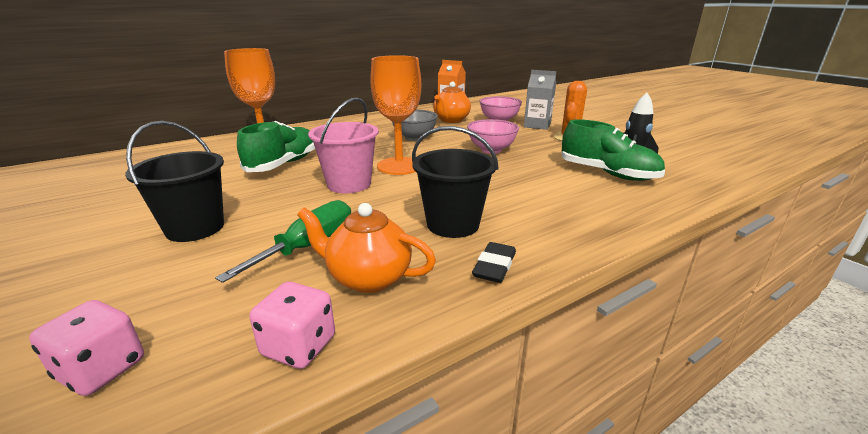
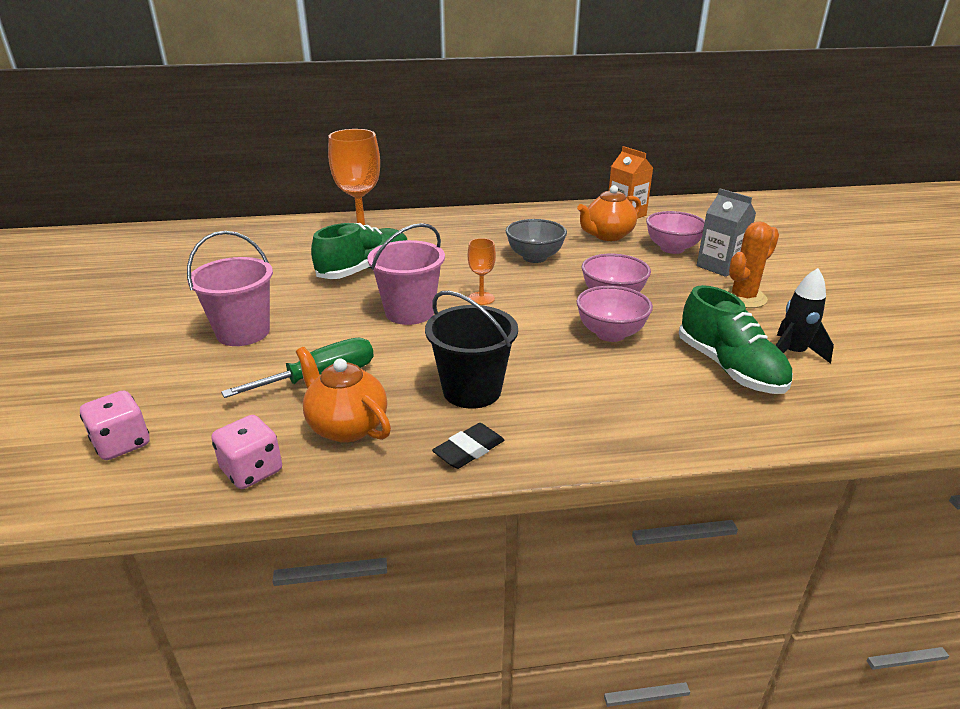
camera: 25 degrees right, 5 degrees up
(195, 228) = (243, 332): black bucket -> pink bucket
(399, 166) = (481, 298): orange goblet -> orange goblet, size x0.49
(513, 170) = (610, 334): none -> pink bowl

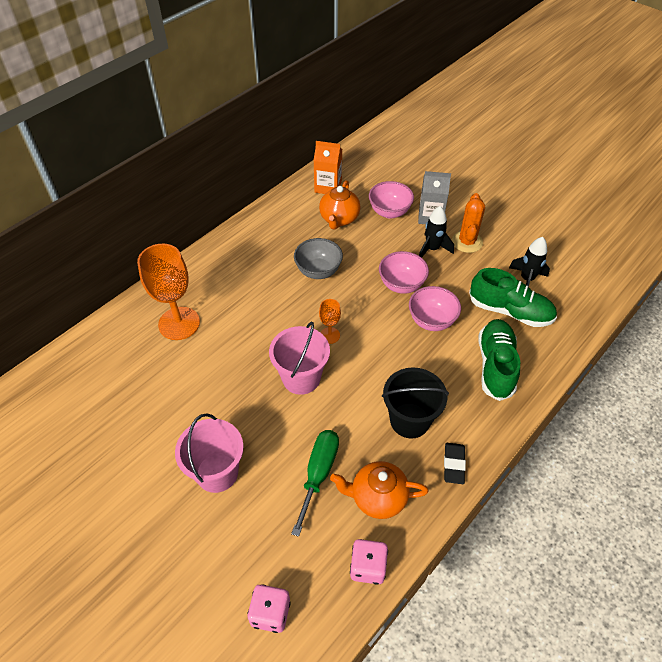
camera: 40 degrees left, 20 degrees up
(365, 270) = (221, 355): green shoe -> green shoe (495, 365)
(688, 287) = (432, 249): none -> black rocket

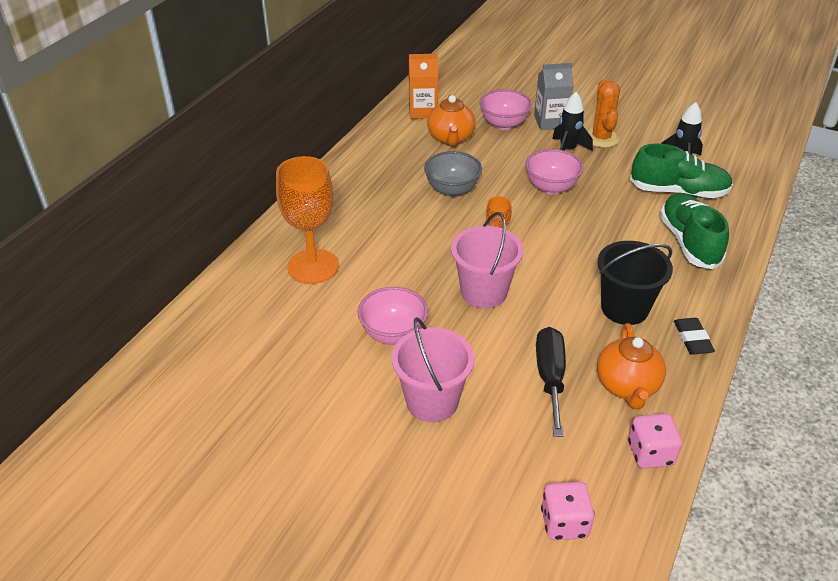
camera: 15 degrees left, 10 degrees down
(318, 473) = (550, 378): green screwdriver -> black screwdriver
(377, 497) = (627, 386): orange teapot -> orange teapot turned 75 degrees counterclockwise
(431, 321) = (600, 214): pink bowl -> pink bowl (393, 334)

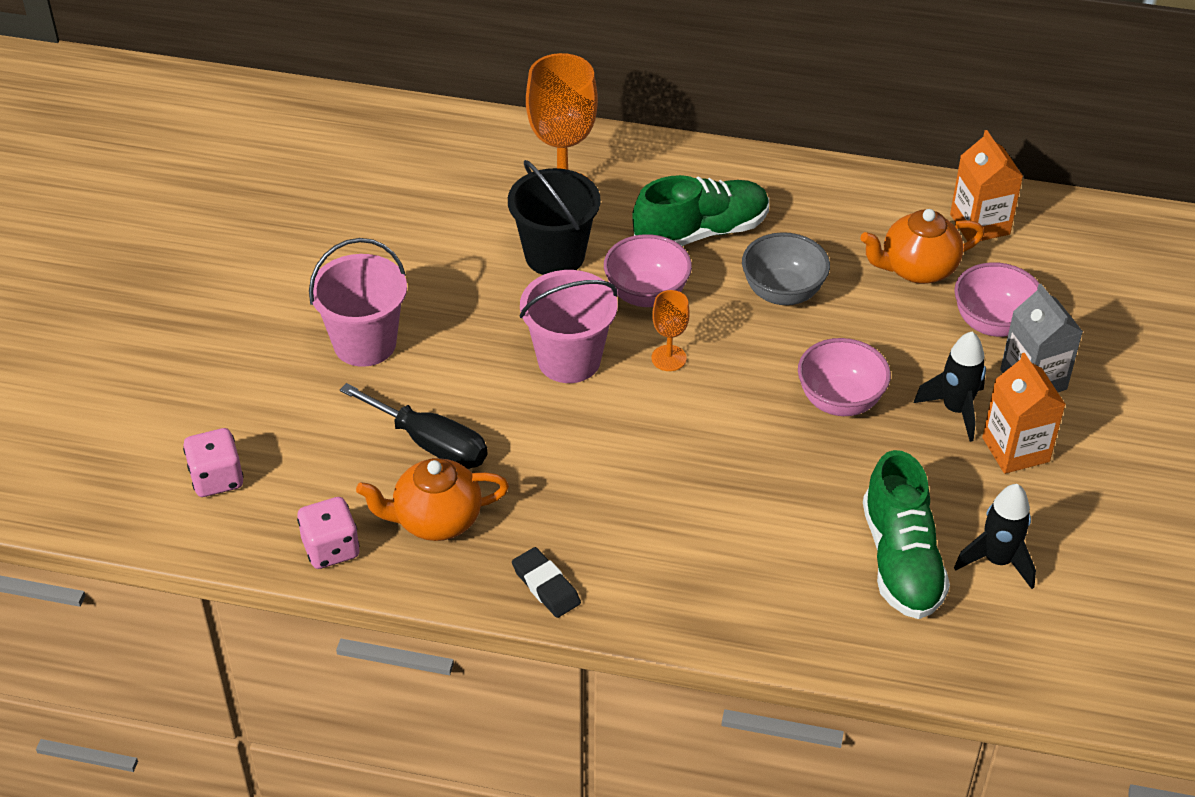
camera: 75 degrees right, 5 degrees up
(393, 334) = (465, 290): pink bowl -> pink bowl (646, 294)
(550, 378) = (430, 443): black screwdriver -> black screwdriver turned 45 degrees clockwise
(601, 138) = (1015, 449): orange cactus -> orange carton
(624, 308) = (585, 508): black bucket -> black bucket (554, 255)
(689, 242) = (767, 577): green shoe -> green shoe (701, 232)
(692, 339) = (546, 586): black eraser -> black eraser turned 75 degrees clockwise

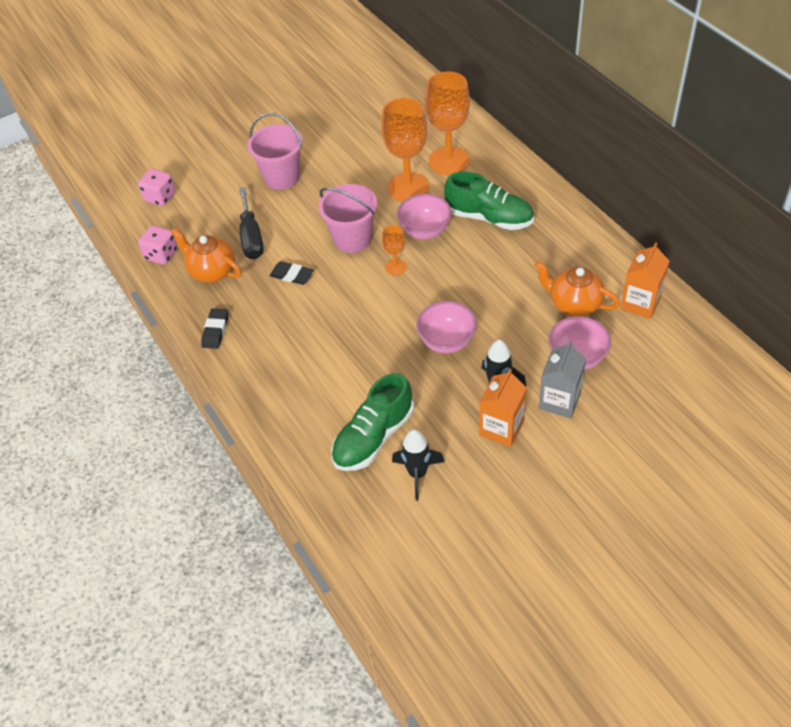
camera: 50 degrees right, 5 degrees up
(552, 453) = (292, 275): none -> black eraser
(554, 255) = (408, 187): black bucket -> orange goblet
(782, 292) = (489, 271): grey bowl -> none

